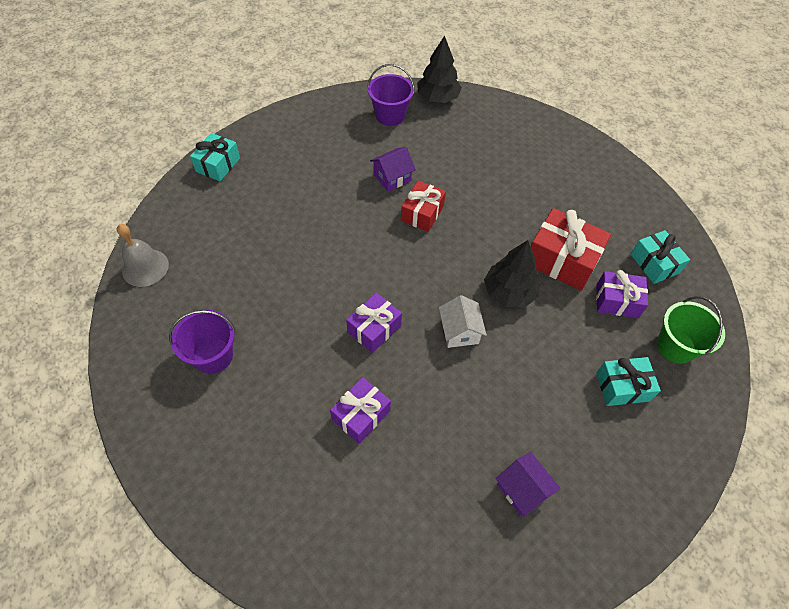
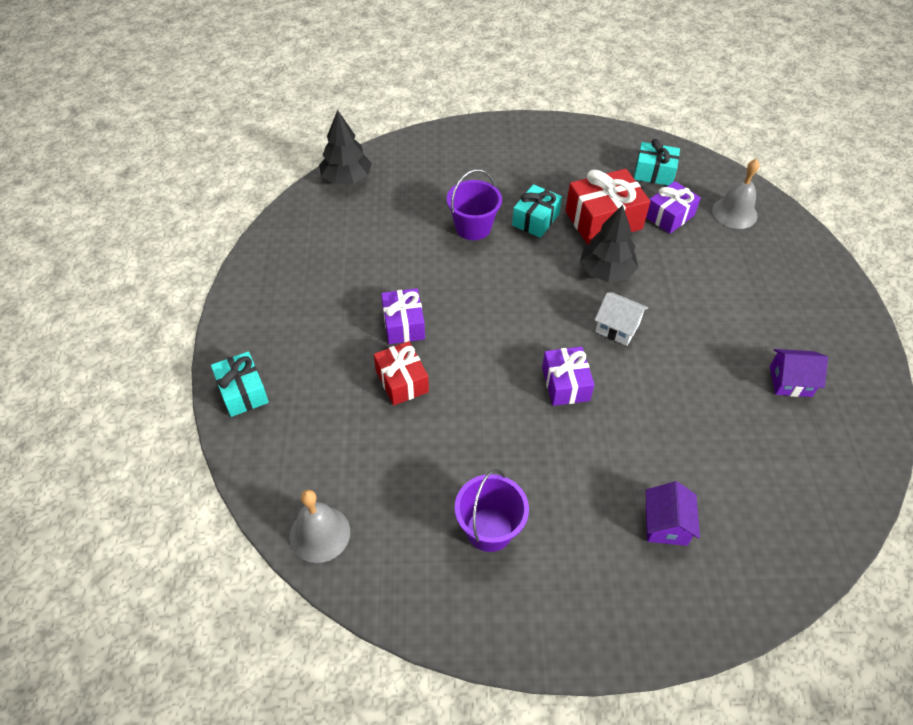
camera: 50 degrees left, 5 degrees down
(361, 415) = (647, 447): purple gift -> purple gift (403, 324)
(390, 115) = (330, 223): purple bucket -> purple bucket (473, 227)
(392, 177) = (408, 268): purple house -> purple house (666, 524)
(422, 213) = (470, 273): red gift -> red gift (402, 381)
(622, 387) = (746, 265): turquoise gift -> turquoise gift (535, 220)
(676, 346) = (734, 213): green bucket -> grey bell

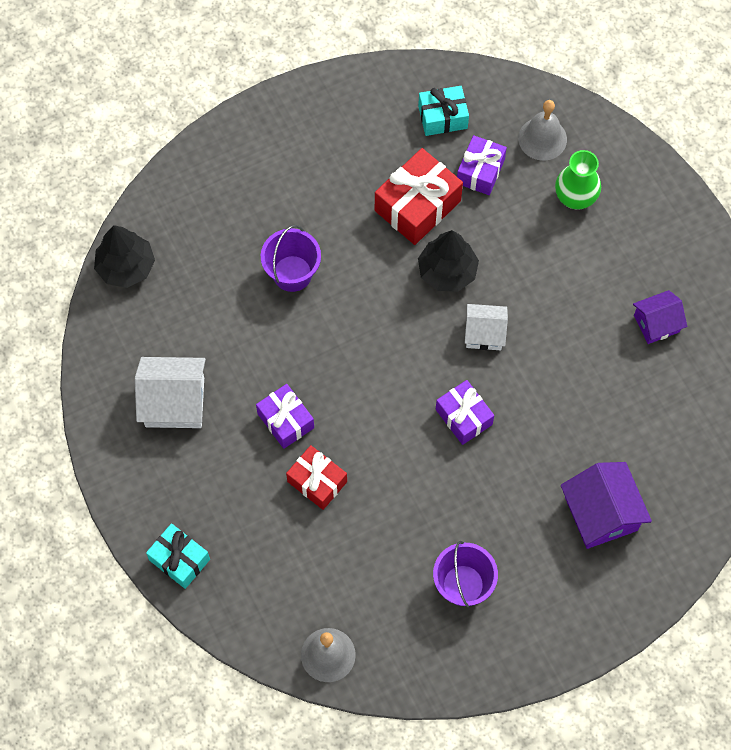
camera: 25 degrees left, 15 degrees up
(321, 276) = (175, 402): none -> white house
(535, 220) = (350, 235): turquoise gift -> none
(666, 524) = (601, 513): purple house -> purple house, size x1.58
(747, 261) = (575, 198): none -> green vase

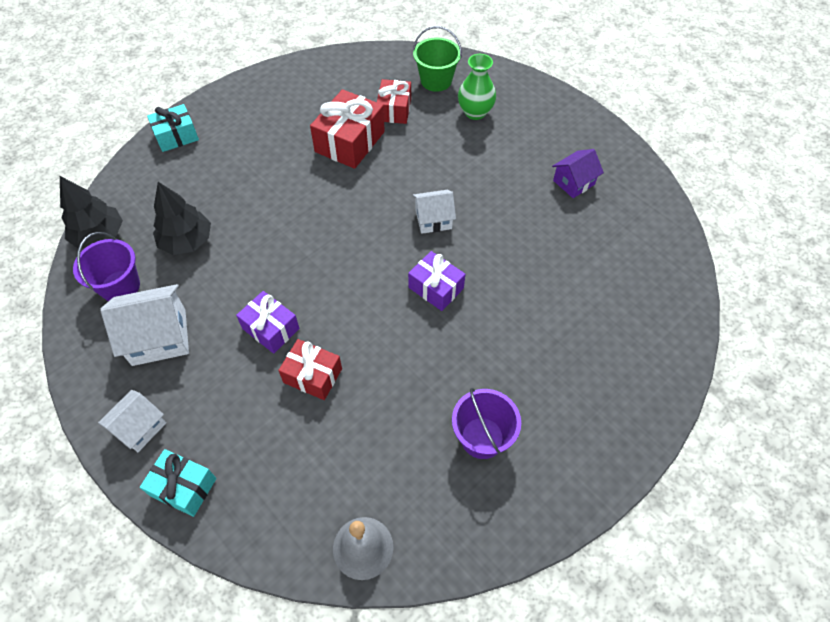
camera: 15 degrees left, 10 degrees down
(146, 492) = (140, 427): none -> white house
(292, 273) = (253, 210): purple bucket -> purple bucket (120, 286)
(442, 117) = (354, 82): turquoise gift -> turquoise gift (176, 136)
(447, 271) = (388, 181): black tree -> black tree (187, 241)
(480, 171) = (394, 110): purple gift -> red gift
(542, 138) = (436, 81): grey bell -> green bucket
(601, 513) = (588, 340): purple house -> none

